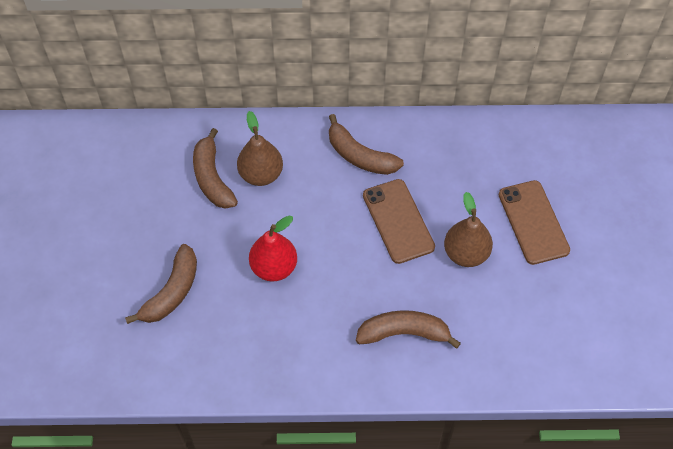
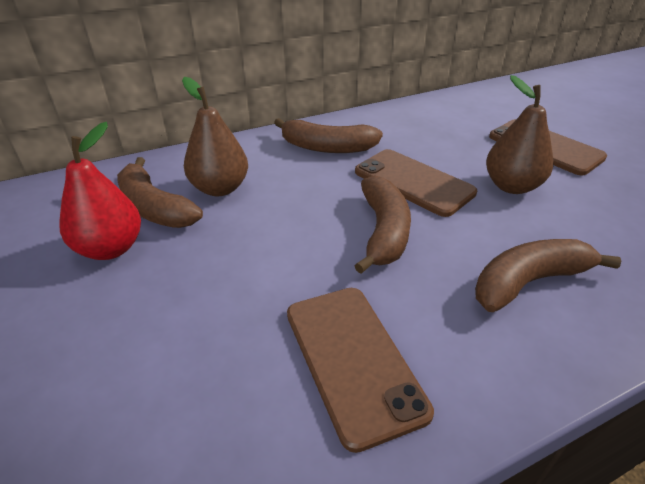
camera: 25 degrees left, 20 degrees down
(172, 292) = (137, 358): brown banana -> brown banana (383, 232)
(274, 267) = (293, 270): red pear -> red pear (110, 249)
(274, 338) = (353, 360): none -> brown phone

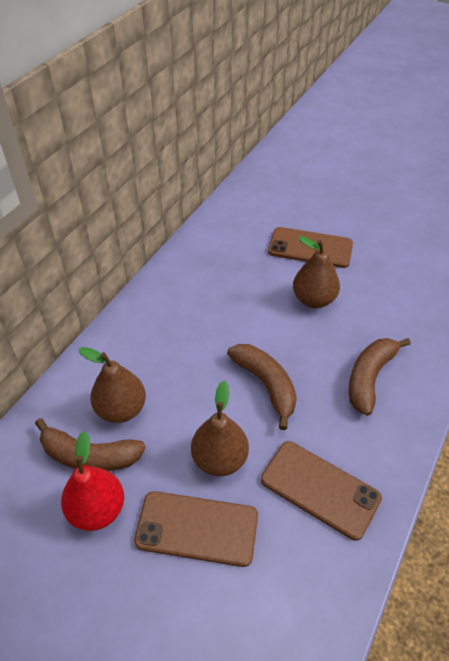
camera: 35 degrees left, 10 degrees up
(265, 269) = (219, 459): none -> brown pear
(327, 147) = (164, 323): brown banana -> none
(413, 182) = (251, 328): brown phone -> brown phone (197, 528)

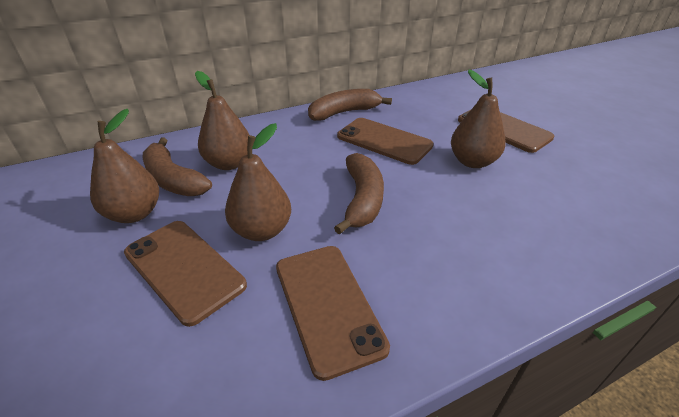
camera: 35 degrees right, 10 degrees down
(97, 510) = (134, 214): red pear -> brown pear
(230, 310) = (384, 141): none -> brown phone
(369, 378) = (479, 241): brown banana -> brown banana (344, 112)

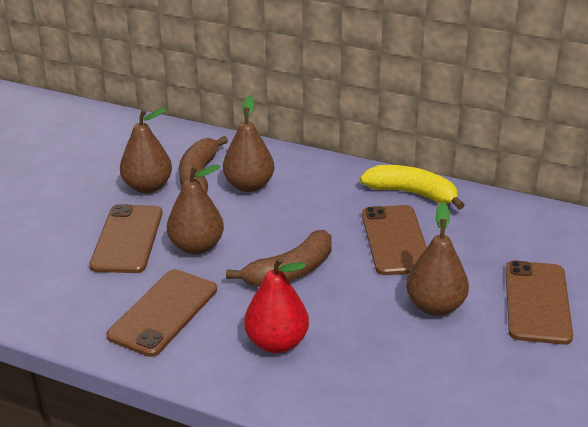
camera: 50 degrees right, 5 degrees down
(344, 112) = (412, 193): brown banana -> yellow banana
(446, 253) = (277, 342): none -> red pear

